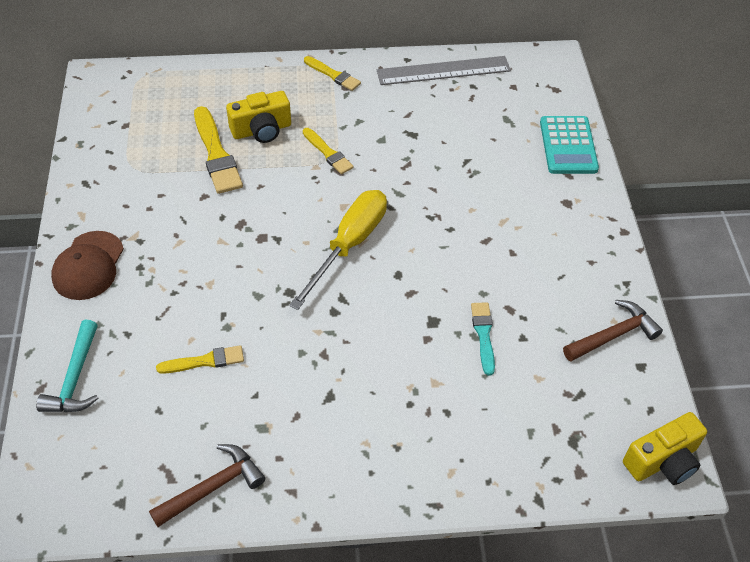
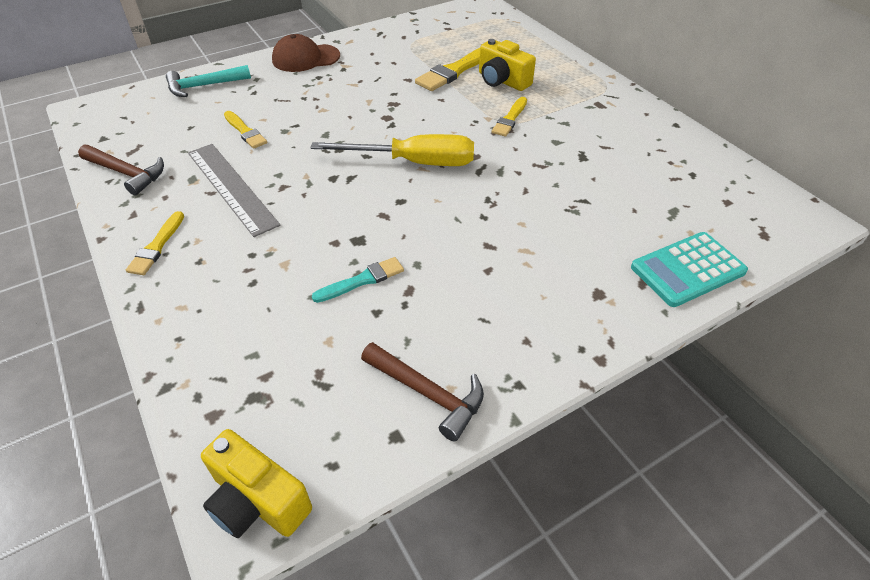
camera: 65 degrees right, 5 degrees down
(333, 75) = (605, 93): yellow brush -> yellow brush (157, 246)
(443, 70) = (689, 149): grey ruler -> grey ruler (231, 187)

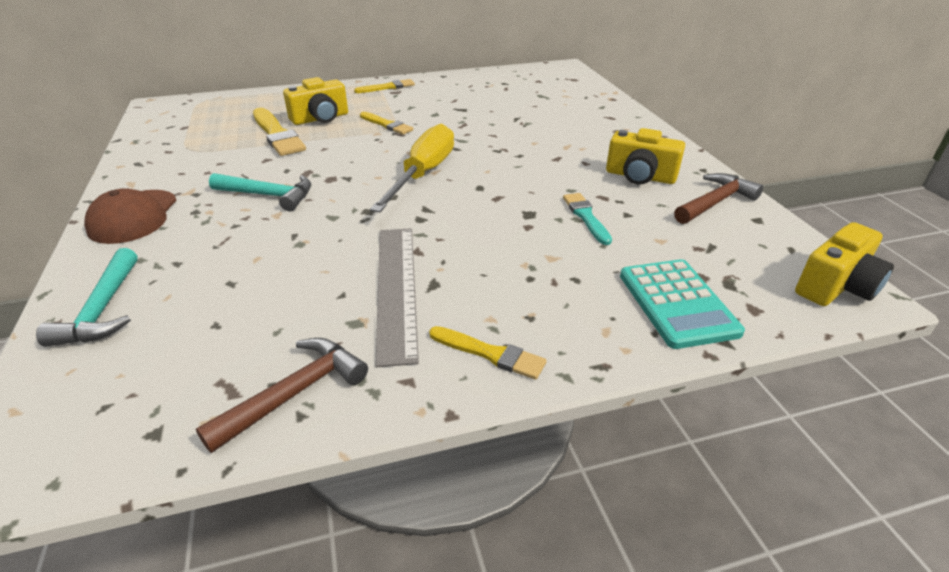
camera: 75 degrees left, 10 degrees down
(231, 187) = (396, 288): grey ruler -> grey ruler turned 75 degrees counterclockwise
(245, 131) = (275, 274): yellow brush -> yellow brush (387, 87)
(349, 98) = (268, 195): none -> turquoise hammer
(471, 320) = (640, 176): none -> yellow camera
(687, 270) = (600, 103): turquoise calculator -> turquoise calculator (677, 303)

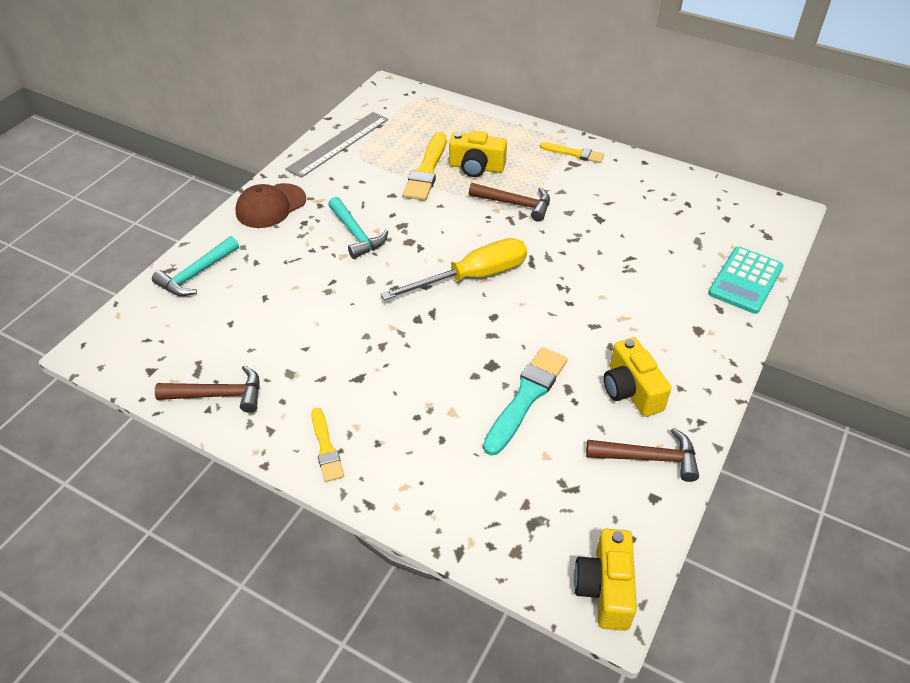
camera: 45 degrees right, 10 degrees up
(387, 125) = (515, 204): yellow brush -> brown hammer
(396, 288) = (336, 365): grey ruler -> grey ruler (338, 144)
(586, 217) = (526, 397): turquoise brush -> turquoise brush, size x1.66
(677, 303) = (474, 506): turquoise calculator -> turquoise calculator (745, 280)
(836, 286) = (605, 589): yellow camera -> yellow camera turned 90 degrees clockwise

